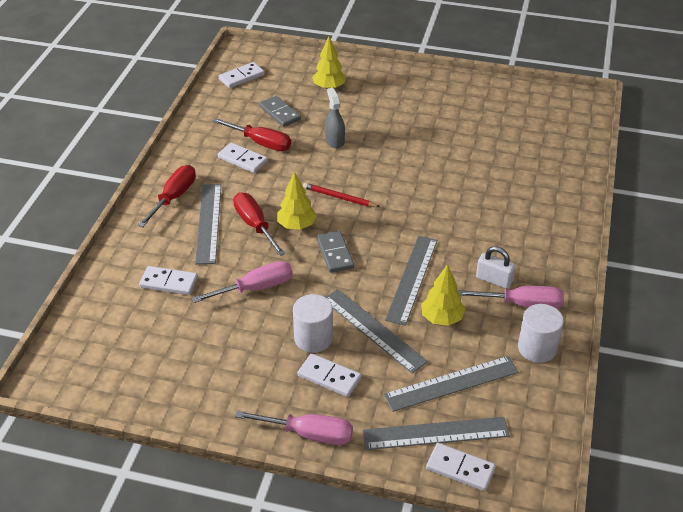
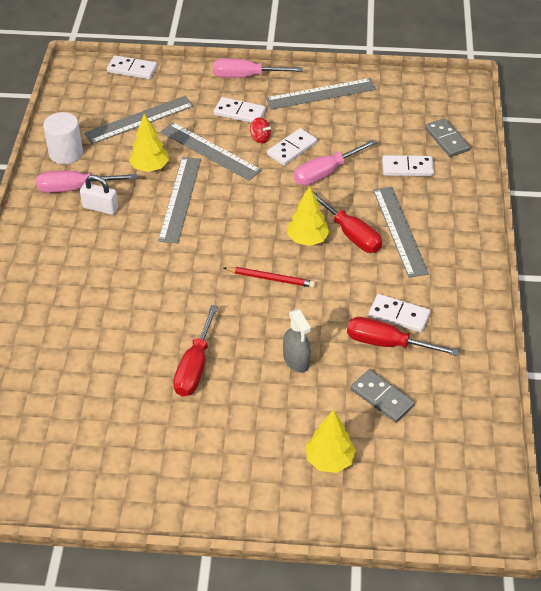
camera: 170 degrees right, 5 degrees up
(174, 197) = (451, 255): red screwdriver -> red screwdriver (195, 366)
(241, 77) = (463, 462): white domino -> white domino (292, 149)
(313, 338) = (260, 138): white cylinder -> red spinning top
(335, 253) = (260, 214): grey domino -> grey domino (447, 139)
(435, 433) = (151, 87): grey ruler -> grey ruler (321, 94)

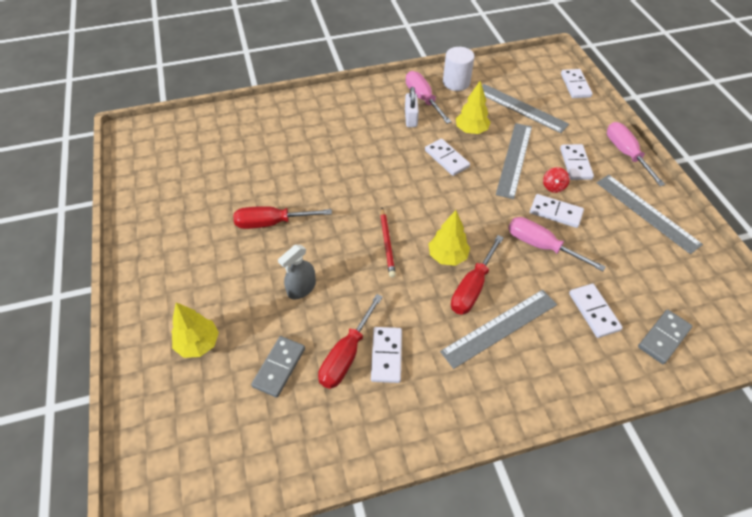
camera: 70 degrees right, 5 degrees up
(180, 199) = (447, 159): grey ruler -> white domino
(387, 343) = (346, 355): red screwdriver -> red screwdriver turned 150 degrees counterclockwise

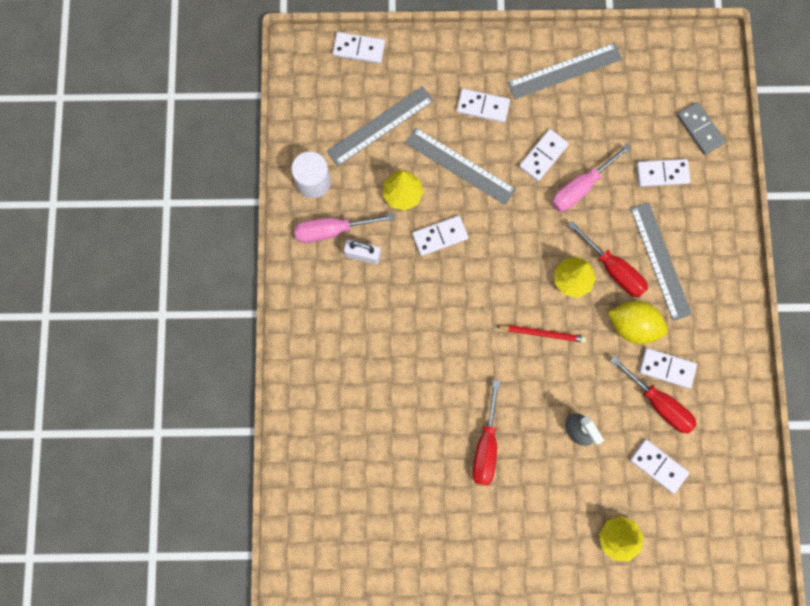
camera: 75 degrees left, 25 degrees up
(279, 367) = (658, 466): grey domino -> white domino
(421, 315) = (632, 325): none -> yellow lemon
(553, 187) = (509, 143): red spinning top -> none
(626, 154) = (482, 50): pink screwdriver -> none

